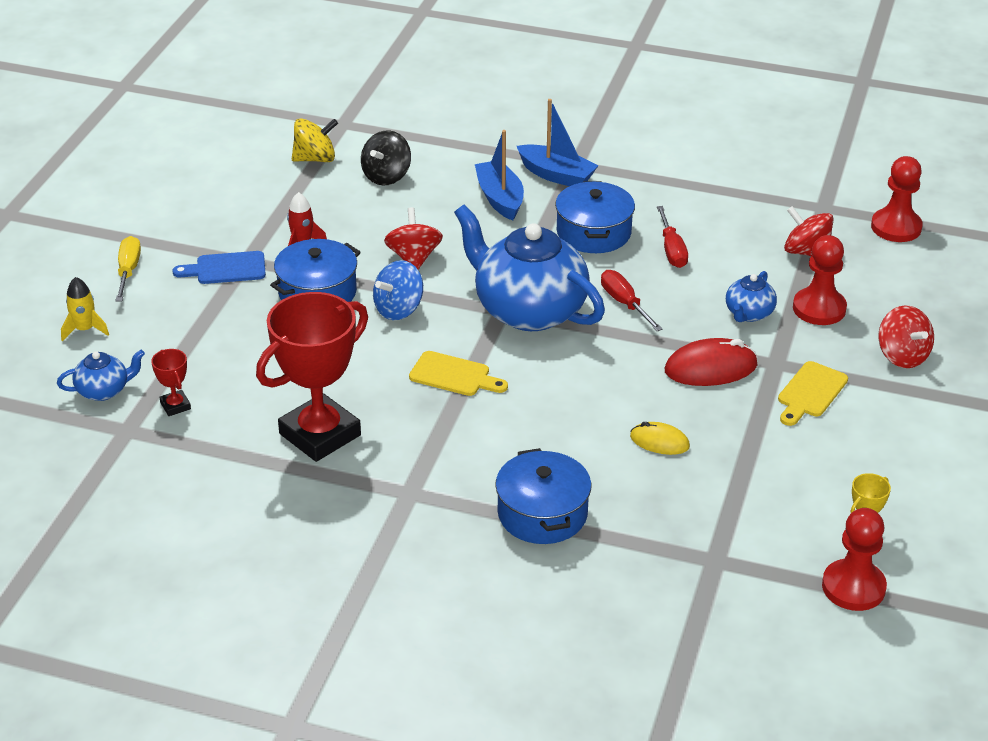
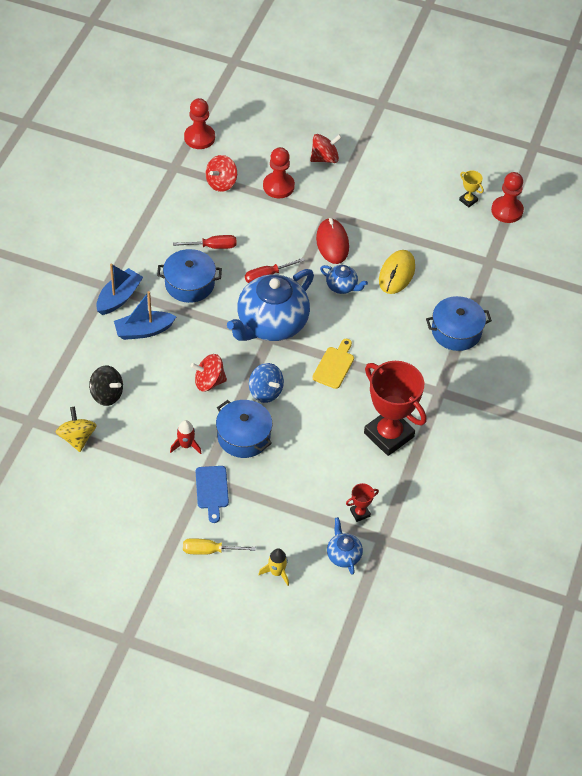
camera: 90 degrees left, 15 degrees up
(659, 442) = (397, 274): yellow mouse -> yellow mouse, size x1.63
(748, 314) = (281, 219): blue teapot -> blue teapot (342, 286)
(810, 392) = (355, 202): yellow cutting board -> none

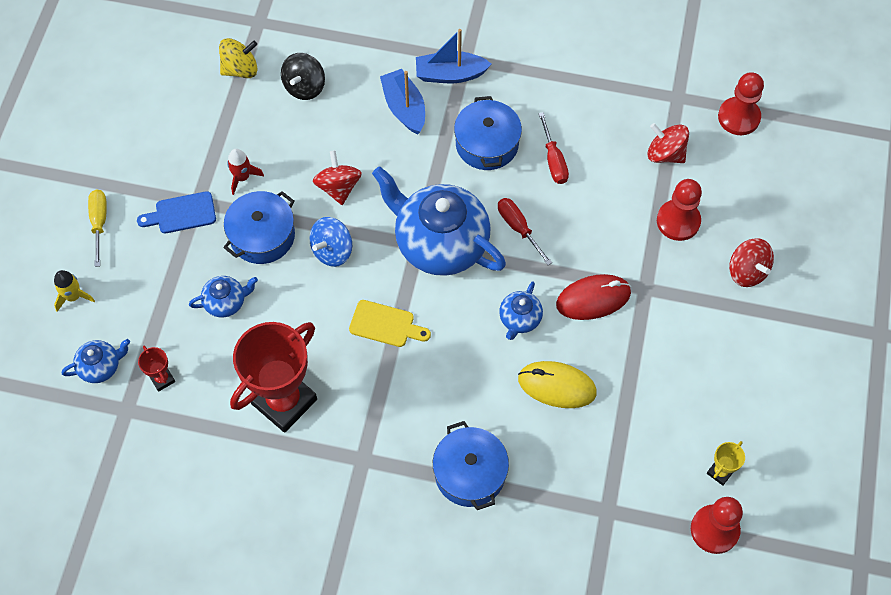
camera: 85 degrees right, 10 degrees up
(119, 297) = (450, 74): blue boat -> blue boat turned 150 degrees clockwise
(299, 465) = (226, 302): none -> blue teapot

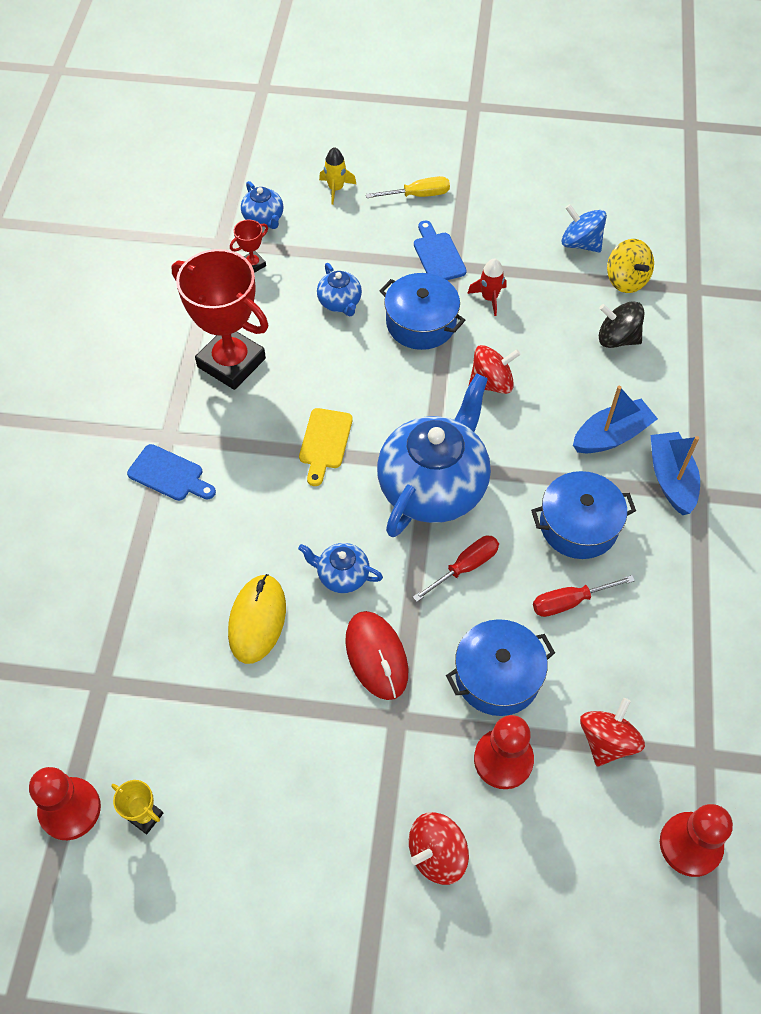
camera: 85 degrees right, 5 degrees down
(332, 251) = (411, 385): blue spinning top -> blue spinning top (580, 243)
(406, 457) = (169, 475): none -> blue cutting board
(470, 473) = (150, 536): blue pot -> blue pot (497, 676)

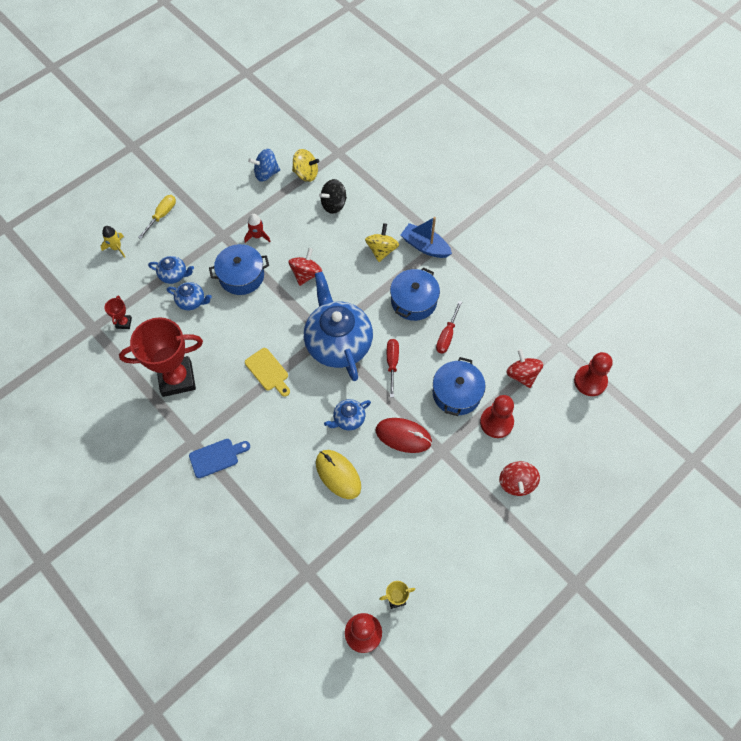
camera: 50 degrees left, 5 degrees up
(264, 219) = (99, 295): blue teapot -> blue teapot (174, 275)
(438, 255) = (209, 236): blue cutting board -> none
(611, 436) = (381, 250): blue boat -> yellow spinning top

